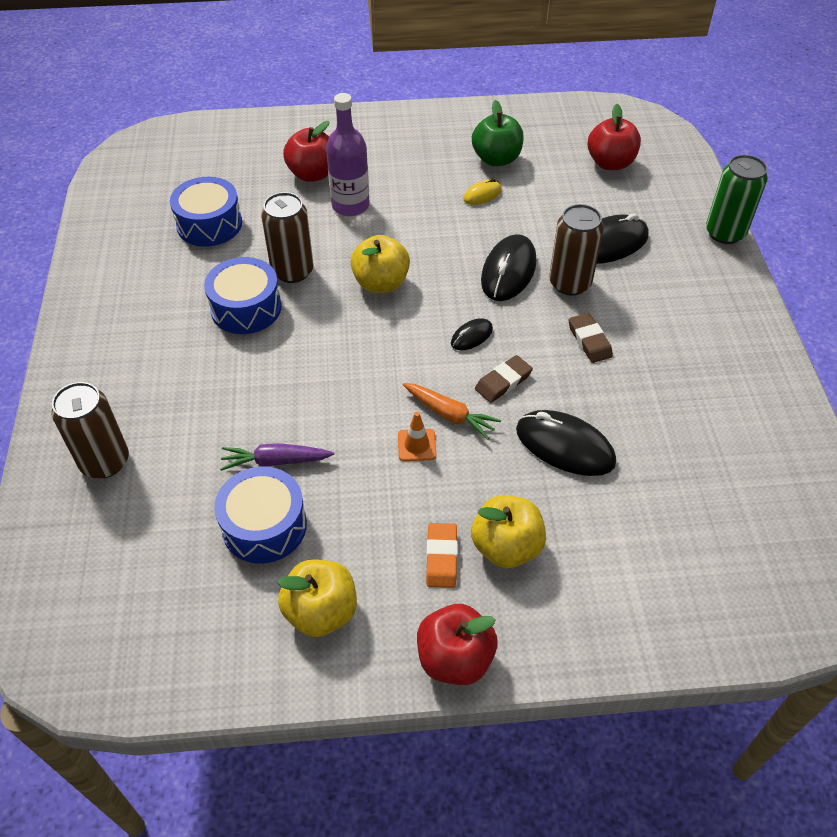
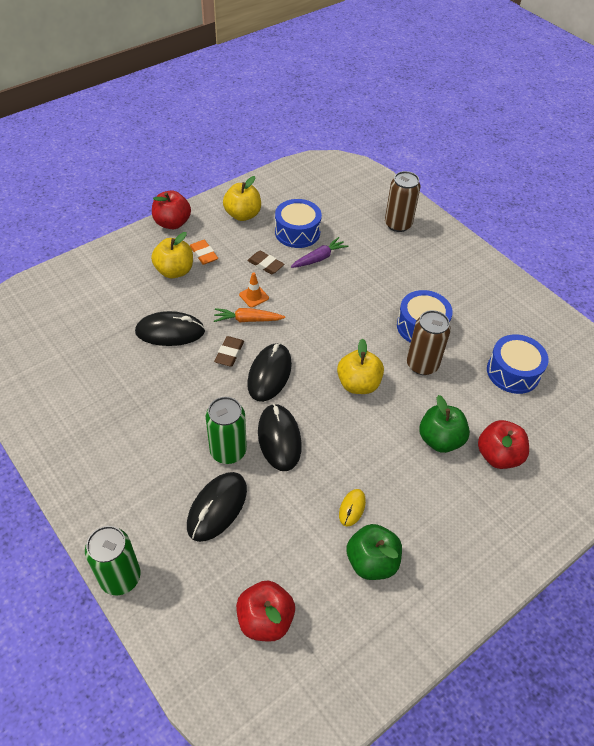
camera: 145 degrees right, 0 degrees up
(350, 205) = (440, 440): purple bottle -> green apple
(471, 336) = (269, 374): black mouse -> black mouse, size x1.91
(570, 283) = (228, 451): brown can -> green can
(589, 341) = (189, 408): brown eraser -> brown eraser (265, 264)

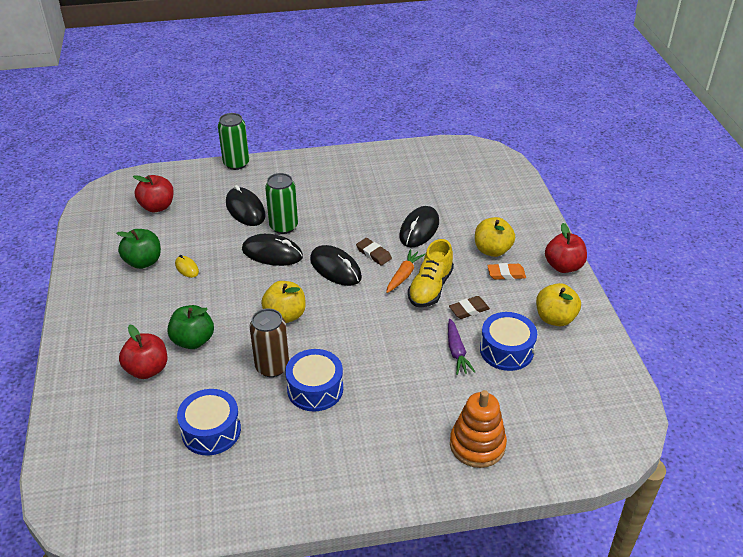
camera: 120 degrees right, 10 degrees down
(254, 296) = (430, 288): orange traffic cone -> yellow shoe
(398, 224) = (477, 445): brown can -> orange stacking toy

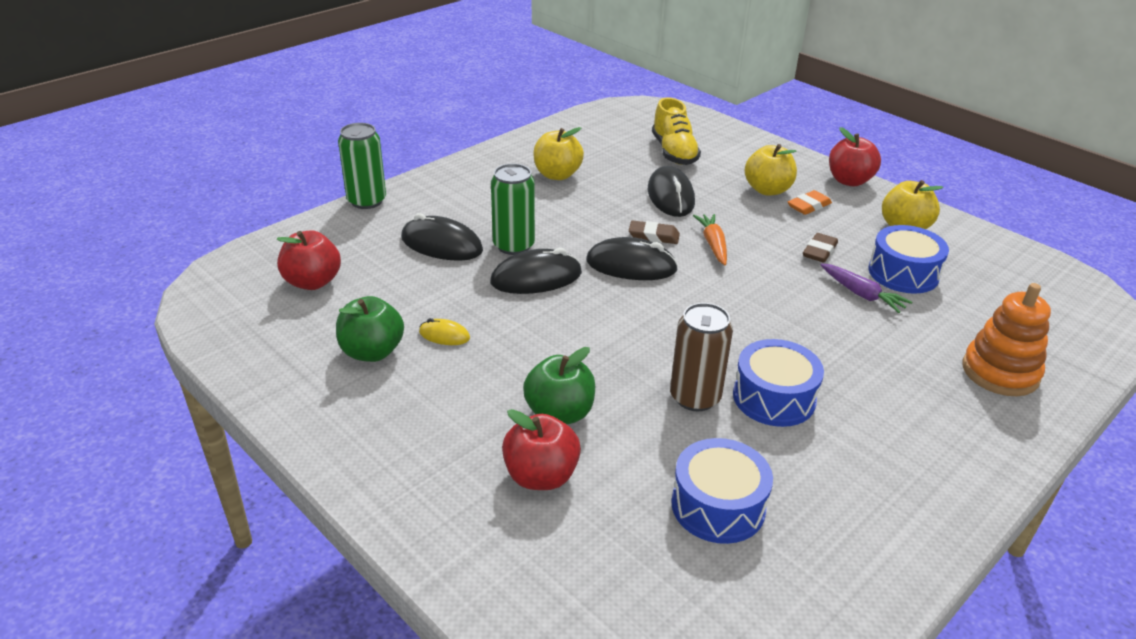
camera: 35 degrees left, 5 degrees down
(285, 315) = (637, 336): yellow apple -> yellow apple (557, 175)
(430, 288) = (756, 246): yellow shoe -> yellow shoe (674, 152)

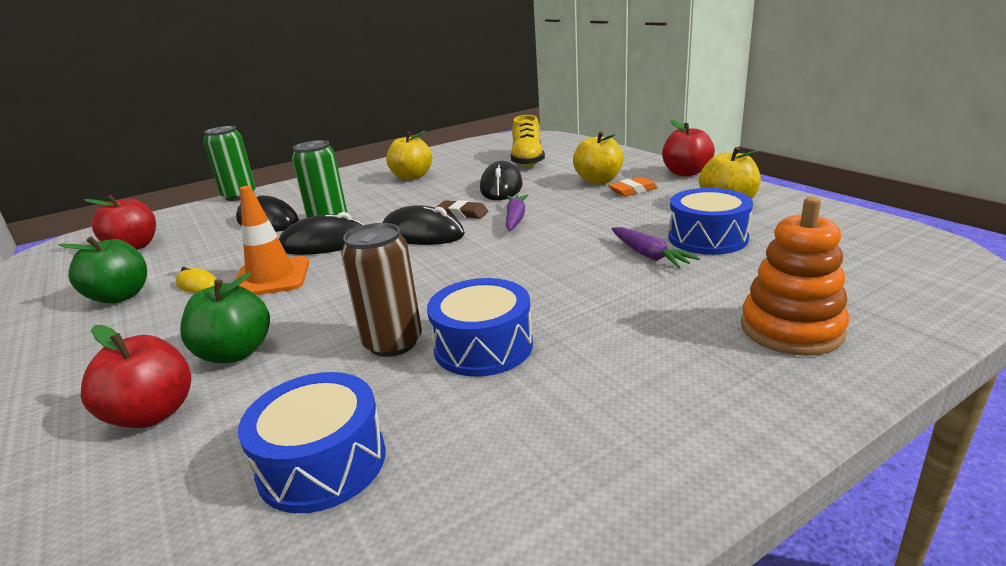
camera: 15 degrees right, 10 degrees down
(516, 325) = (271, 278): none -> orange traffic cone
(713, 244) = (515, 218): orange carrot -> purple carrot
(819, 251) = (622, 222): brown eraser -> none

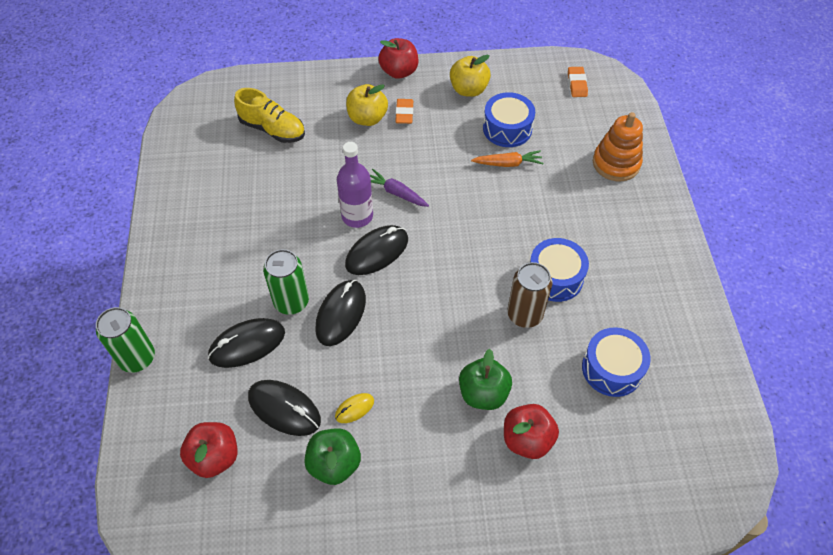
camera: 65 degrees left, 30 degrees up
(271, 278) = (380, 359): orange traffic cone -> none
(412, 177) = (229, 215): yellow apple -> none
(462, 213) = (357, 216): brown eraser -> purple bottle
(501, 187) = (322, 173): black mouse -> black mouse (284, 409)
(649, 255) = (508, 163): purple carrot -> orange carrot
(885, 253) = (577, 84): none -> orange eraser

